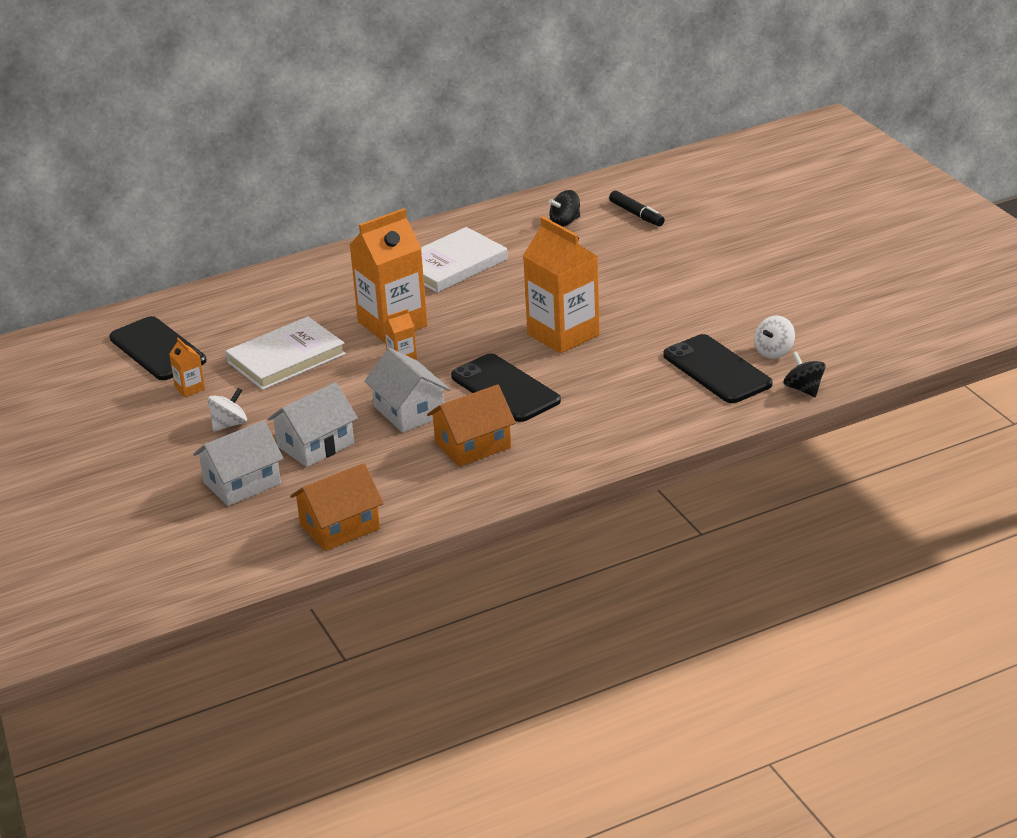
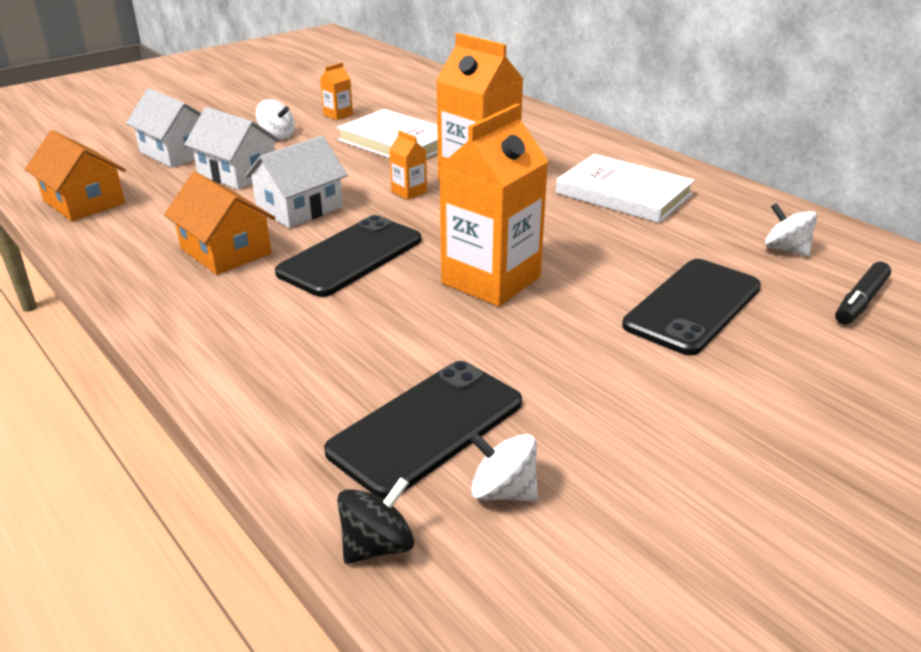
camera: 75 degrees right, 0 degrees up
(157, 349) = (400, 96): black phone -> black phone (693, 306)
(565, 222) = (786, 249): black spinning top -> white spinning top

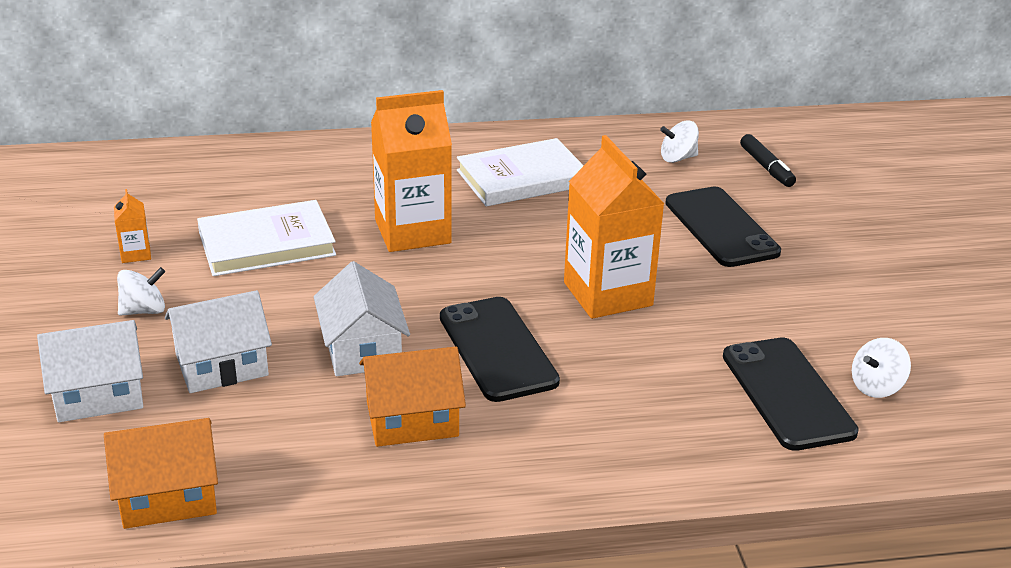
camera: 60 degrees left, 0 degrees up
(377, 545) = (901, 455): black spinning top -> none
(409, 192) = (397, 276): orange carton -> none

